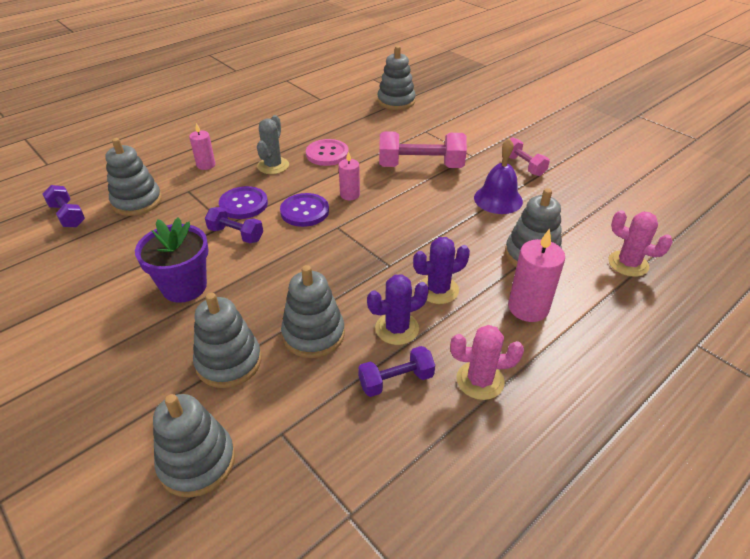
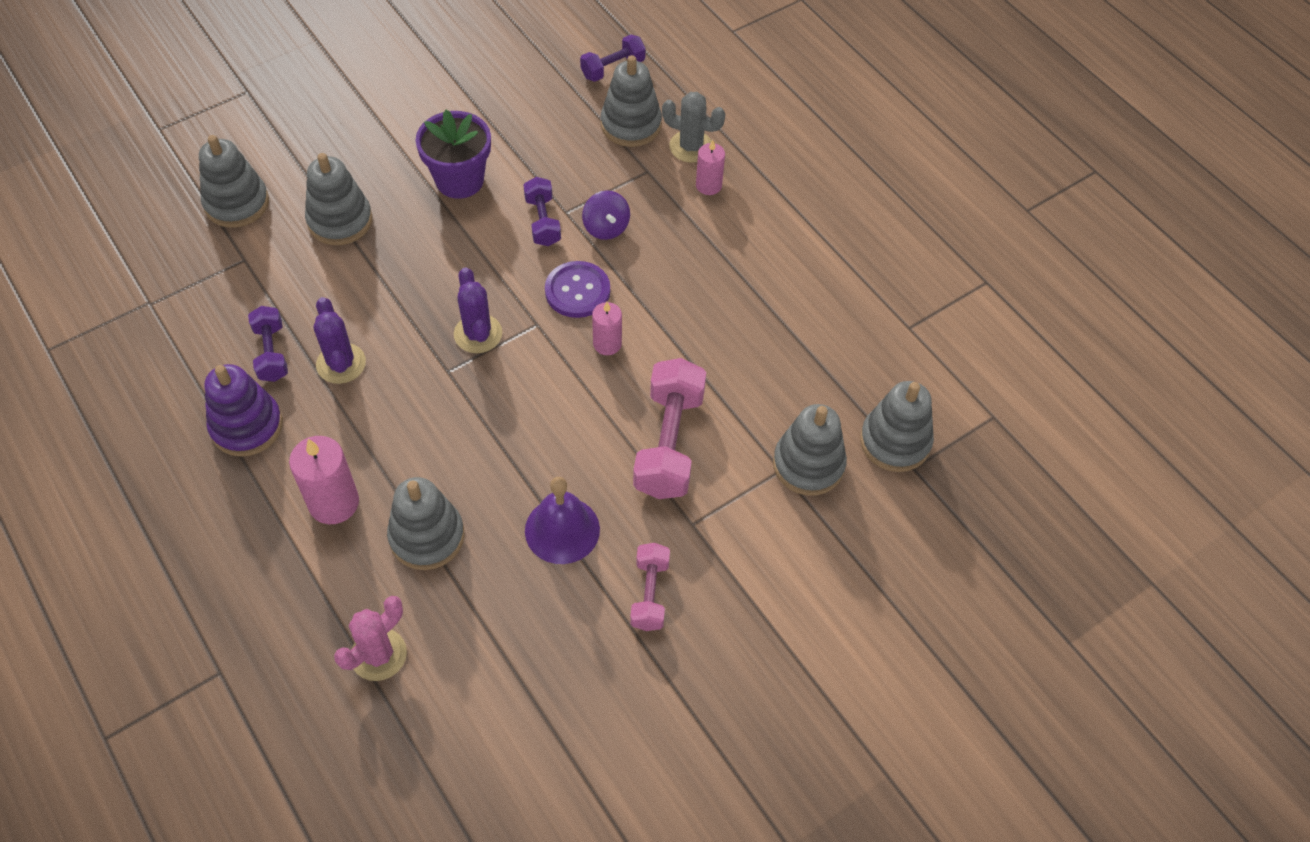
camera: 95 degrees right, 15 degrees up
(236, 234) = (542, 221): purple dumbbell -> purple dumbbell turned 45 degrees counterclockwise
(243, 204) = (606, 228): purple button -> purple spinning top
(273, 166) = (696, 259): grey cactus -> grey cactus (691, 147)
(313, 334) = (355, 289): grey stacking toy -> grey stacking toy (808, 464)
(327, 154) = (721, 325): pink button -> none
(438, 290) = (390, 414): purple cactus -> purple cactus (478, 334)
(480, 380) = (247, 426): pink cactus -> purple stacking toy
(523, 166) = (649, 594): pink dumbbell -> pink dumbbell turned 60 degrees counterclockwise

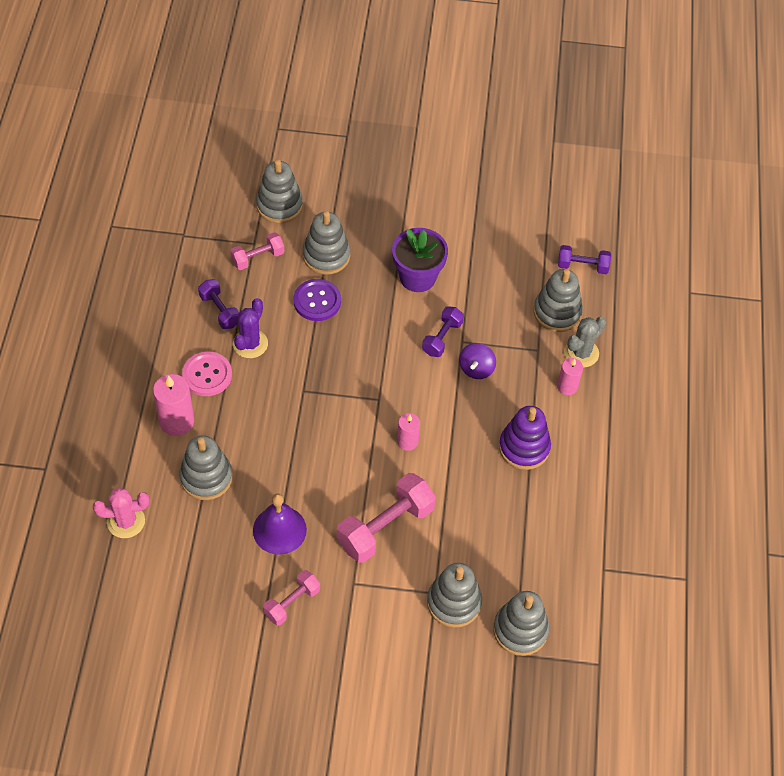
camera: 40 degrees right, 0 degrees up
(247, 426) = (171, 344): purple stacking toy -> purple stacking toy (524, 447)
(263, 271) = (258, 258): none -> pink dumbbell
(271, 353) = (220, 310): purple dumbbell -> purple dumbbell turned 60 degrees counterclockwise
(322, 429) = (207, 375): none -> pink button
(478, 334) = (340, 381): purple cactus -> none
(577, 291) = (421, 396): purple button -> purple button (317, 301)
(691, 147) = (581, 353): grey cactus -> grey cactus turned 75 degrees clockwise

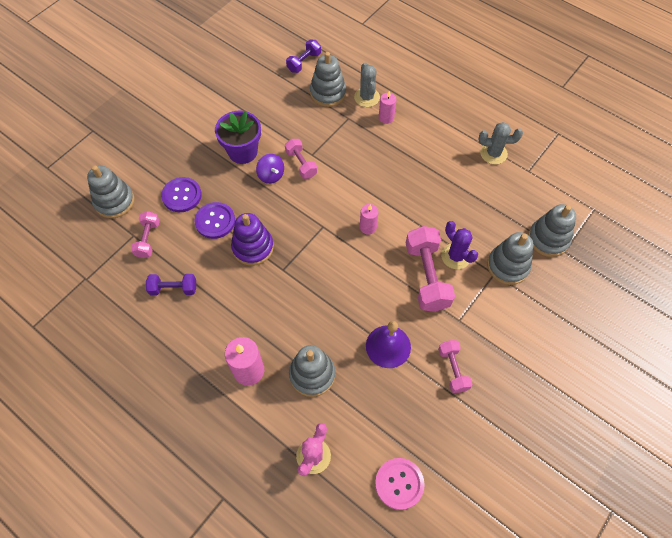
camera: 55 degrees left, 5 degrees up
(207, 375) = (223, 327): pink button -> pink button (399, 483)
(250, 344) = (218, 283): purple cactus -> purple cactus (455, 256)
(326, 256) = (182, 195): grey stacking toy -> purple button
(442, 338) = (301, 164): purple dumbbell -> pink dumbbell
(476, 369) = (339, 158): purple spinning top -> purple spinning top (271, 175)
(524, 447) = (415, 164): purple stacking toy -> purple stacking toy (253, 247)
(600, 520) = (493, 153): none -> grey cactus

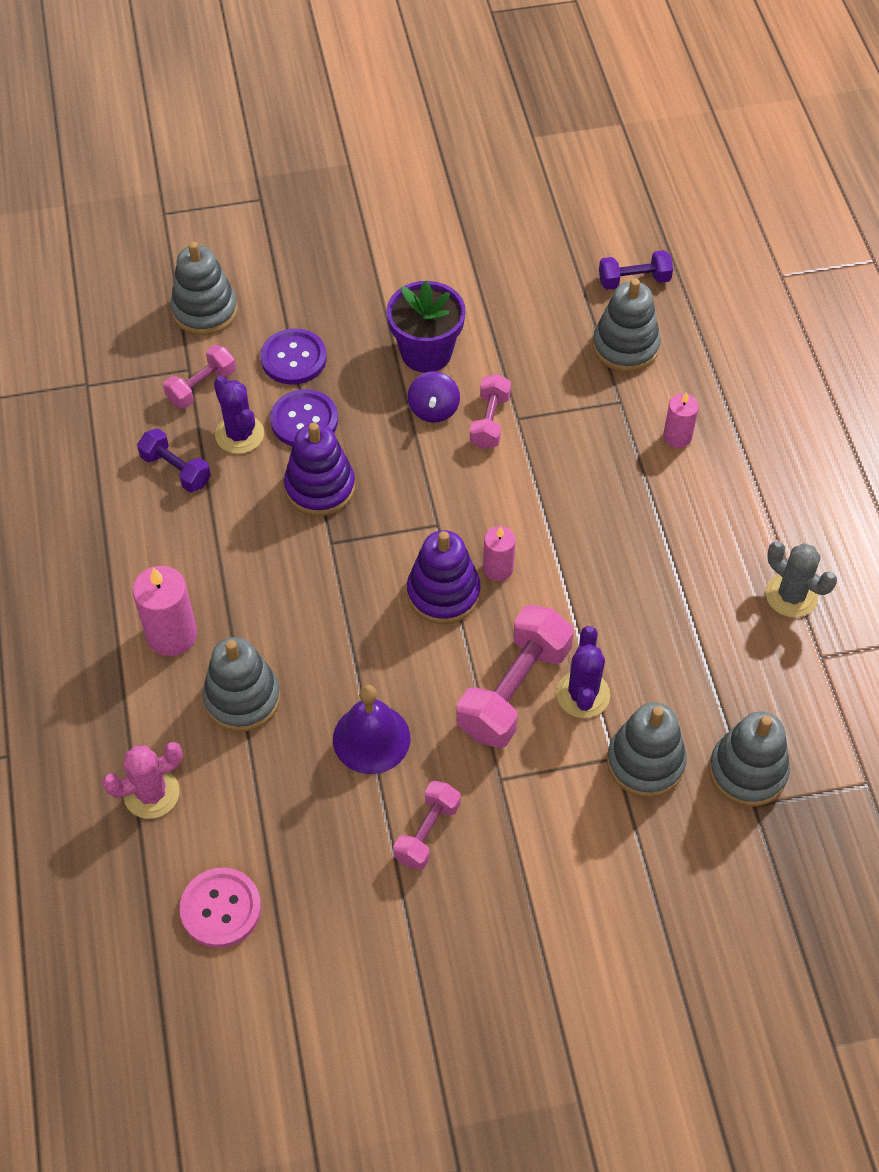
camera: 40 degrees right, 5 degrees down
(189, 249) = (239, 434): none -> purple cactus
(355, 255) = (443, 593): none -> purple stacking toy
(367, 97) = (677, 389): grey cactus -> none

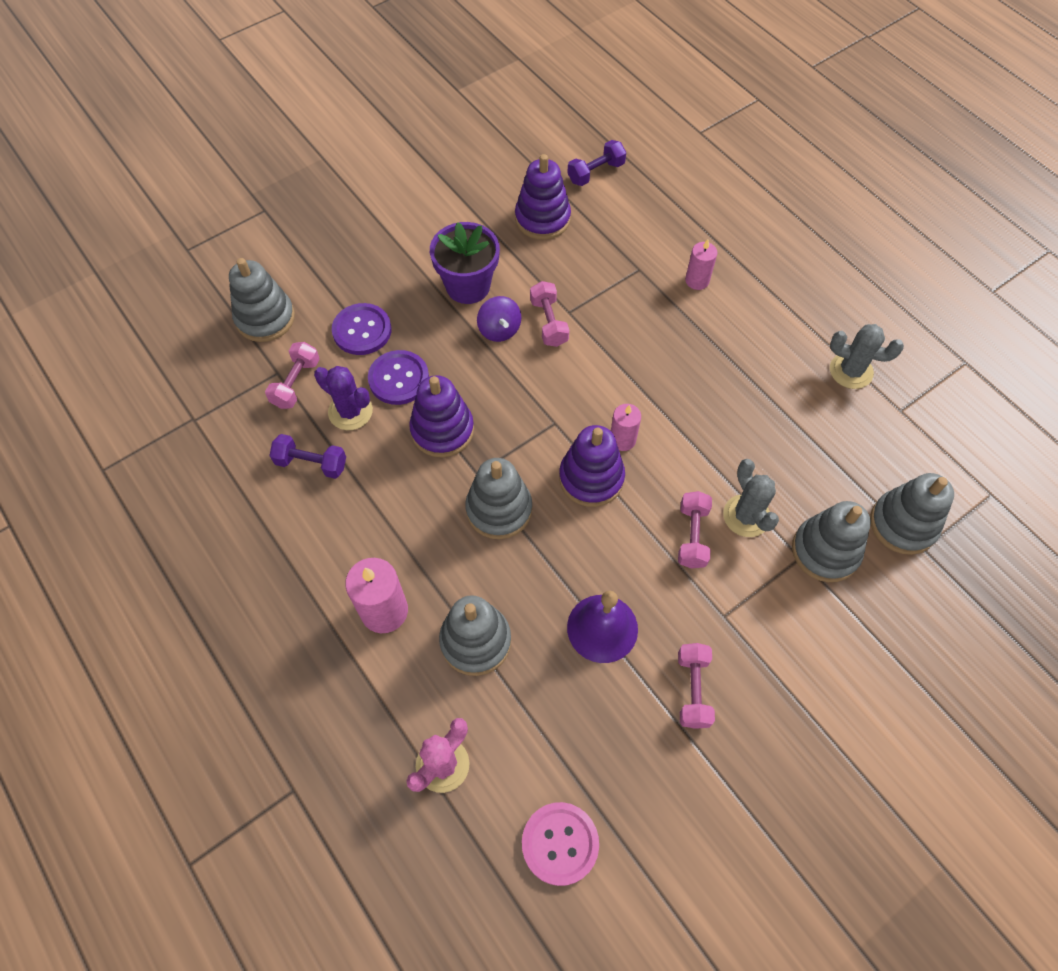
camera: 25 degrees left, 5 degrees up
(514, 690) = (692, 536): pink dumbbell -> pink dumbbell, size x0.57
(546, 310) = (542, 219): none -> purple stacking toy
(582, 694) = (746, 516): purple cactus -> grey cactus
(625, 347) = (618, 225): grey stacking toy -> grey stacking toy (499, 509)

